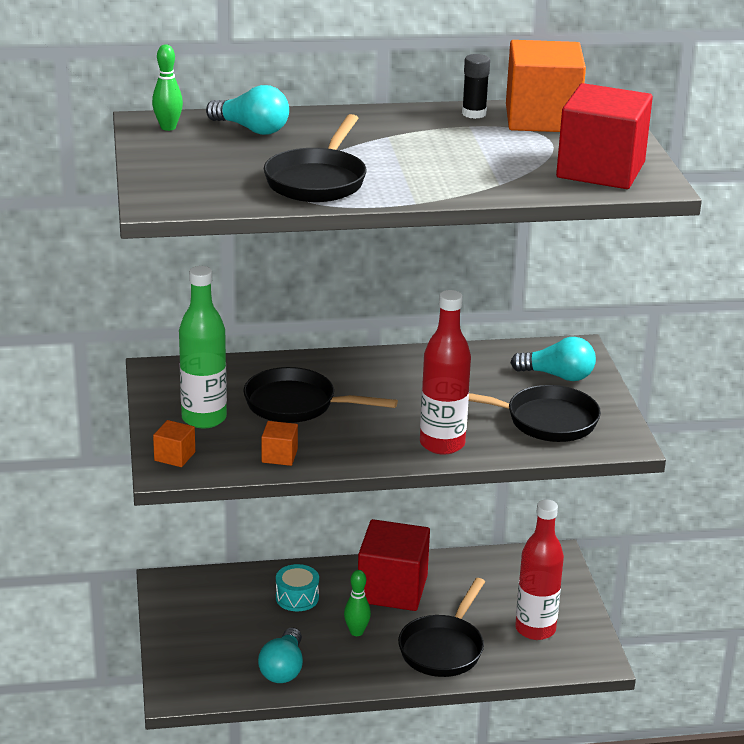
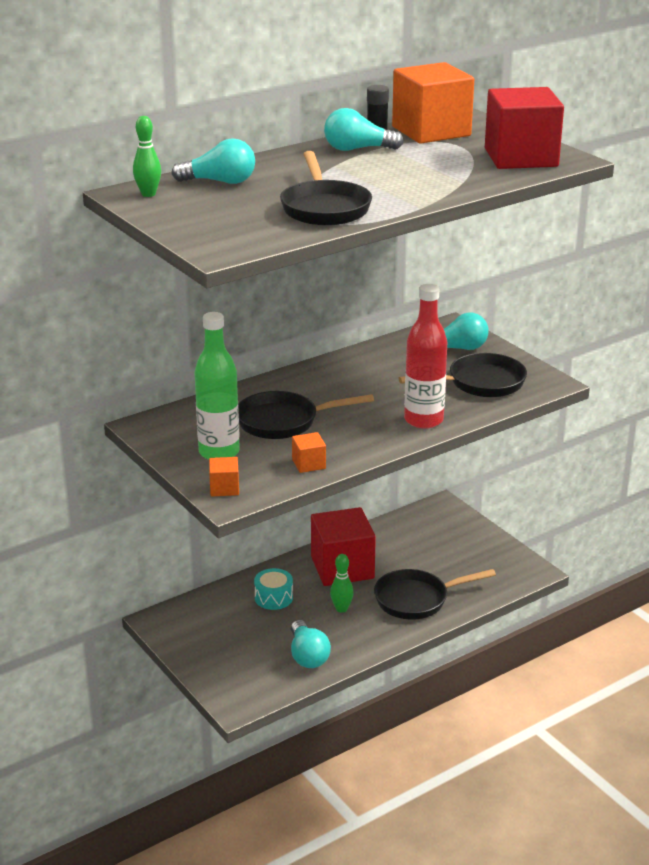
camera: 25 degrees left, 0 degrees up
(436, 123) = (357, 149): none -> turquoise light bulb
(443, 648) = (417, 599): black pan -> black pan turned 75 degrees clockwise
(535, 629) = (471, 563): red bottle -> none

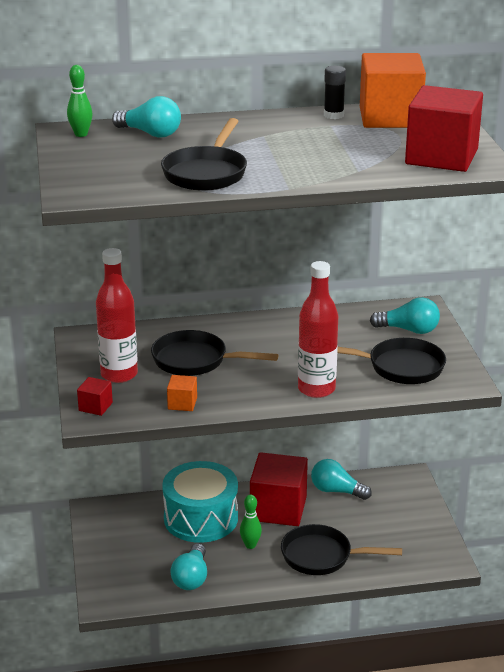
camera: 25 degrees right, 0 degrees up
(219, 452) = (119, 374): green bottle -> red bottle
(224, 488) = (95, 407): orange cube -> red cube
(273, 598) = (201, 518): turquoise drum -> turquoise drum, size x2.10
(357, 149) = (303, 124): turquoise light bulb -> turquoise light bulb (336, 491)

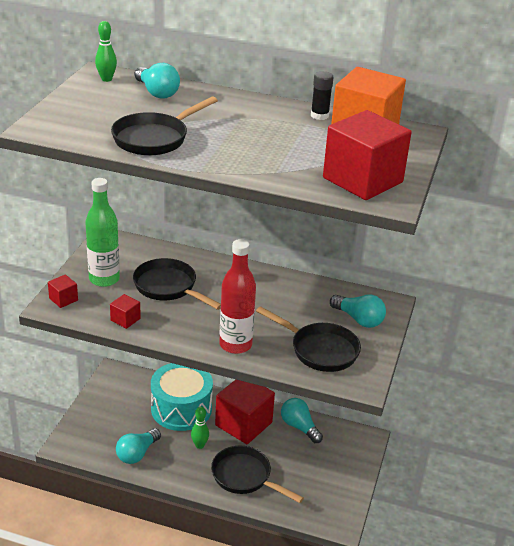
camera: 25 degrees right, 5 degrees up
(119, 374) = (104, 279): red bottle -> green bottle
(182, 403) = (125, 319): orange cube -> red cube

